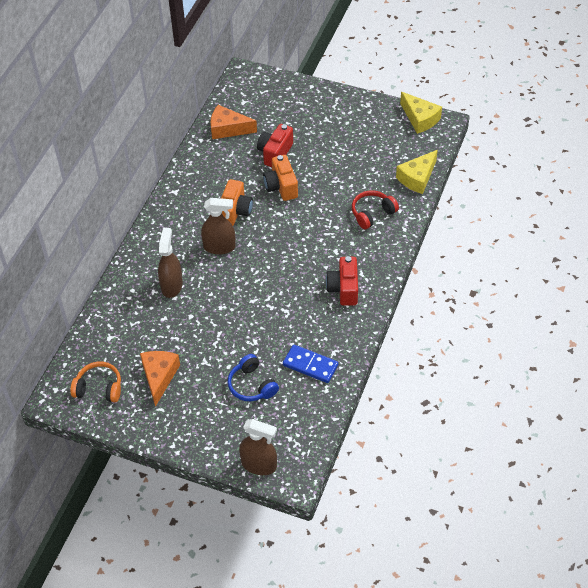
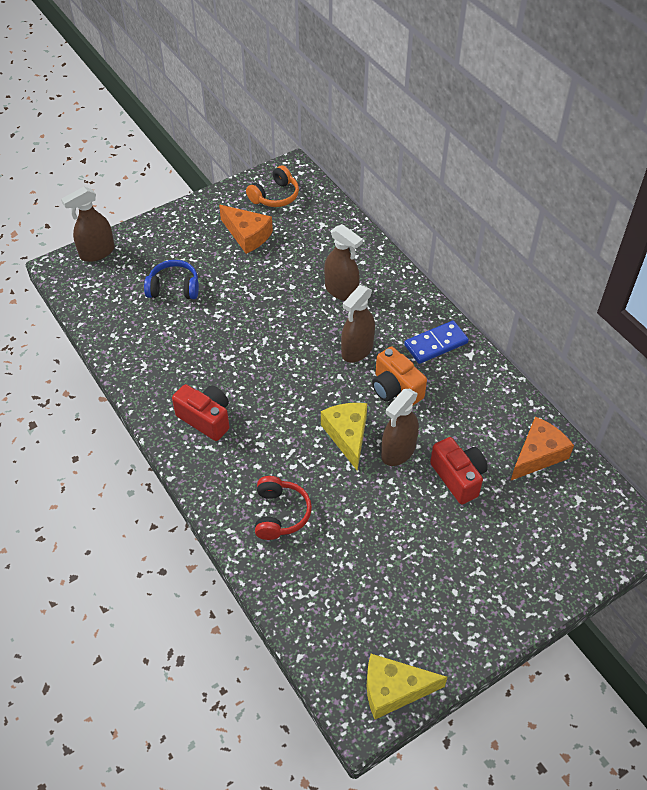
camera: 125 degrees right, 0 degrees up
(281, 187) = (398, 451): orange camera -> brown spray bottle
(310, 365) = (149, 339): blue domino -> blue domino (436, 344)
(417, 178) = (292, 603): yellow cheese -> yellow cheese (347, 435)

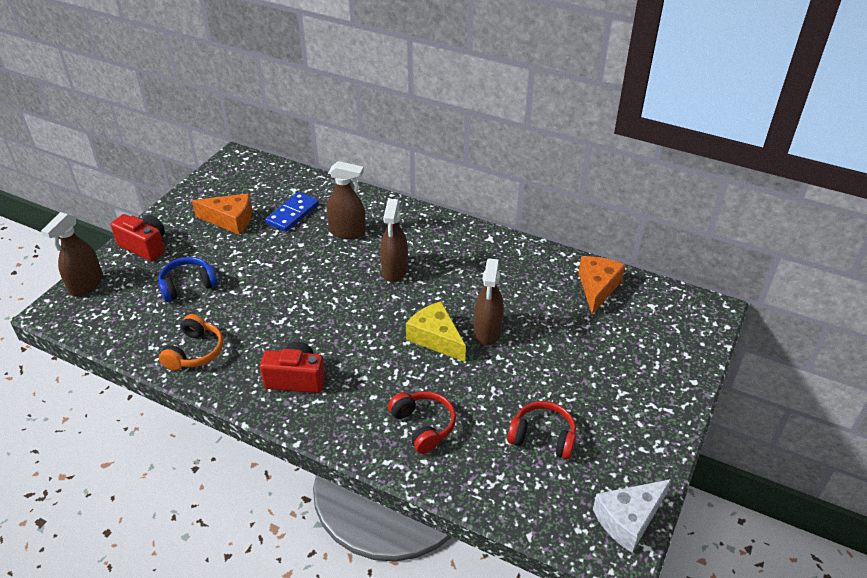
camera: 30 degrees left, 10 degrees down
(275, 196) = (235, 182): orange headphones -> orange headphones (195, 352)
(374, 576) = (542, 437): none -> red headphones
(394, 689) = (628, 519): yellow cheese -> white cheese
(395, 389) = (449, 286): orange camera -> none
(436, 344) = (457, 241): blue domino -> blue domino (292, 214)
(458, 477) = (551, 330): red camera -> red camera (145, 246)

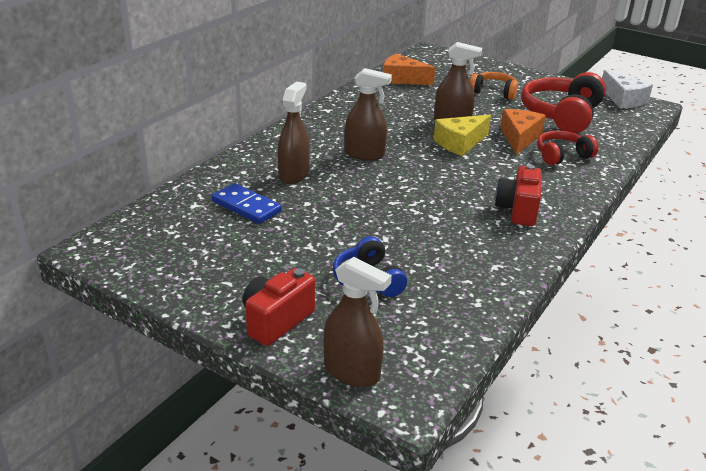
camera: 85 degrees left, 10 degrees down
(195, 352) = (484, 271): orange headphones -> orange headphones (493, 92)
(230, 220) = (241, 250): orange cheese -> orange cheese (519, 138)
(542, 437) = (562, 115): red headphones -> red headphones, size x1.74

